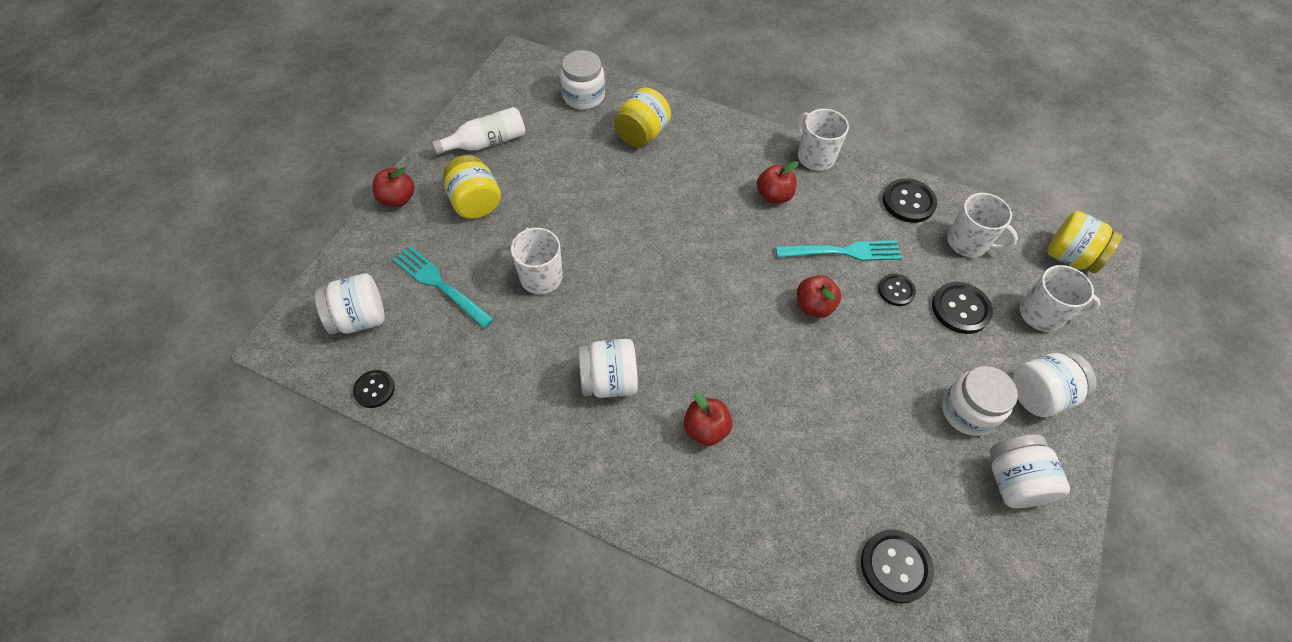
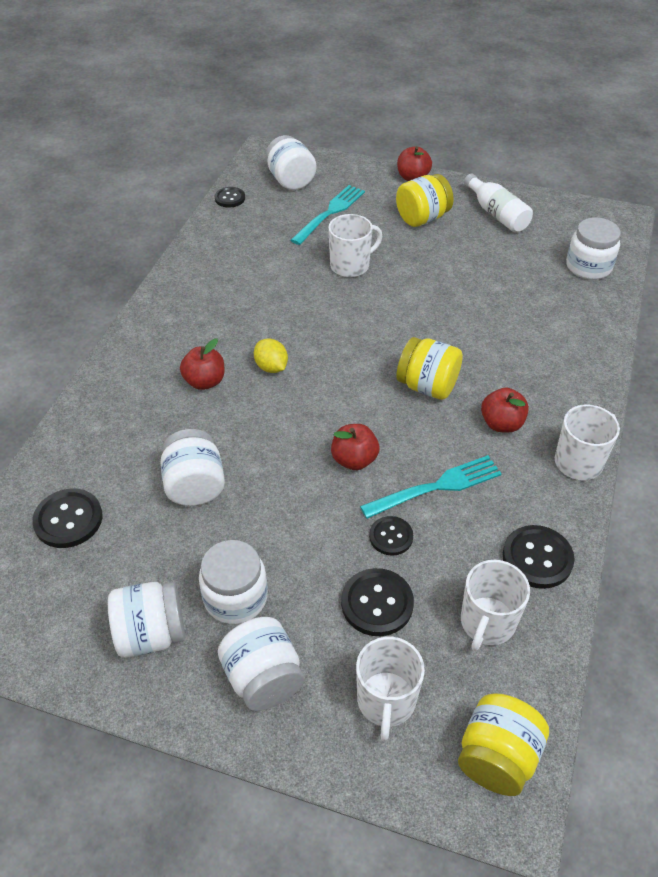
camera: 85 degrees right, 10 degrees down
(609, 381) = (248, 317): white jar -> white jar (195, 485)
(642, 134) = (552, 313): yellow jar -> yellow jar (427, 386)
(690, 364) = (271, 367): none -> yellow lemon
(843, 252) = (436, 487): turquoise fork -> turquoise fork turned 105 degrees counterclockwise

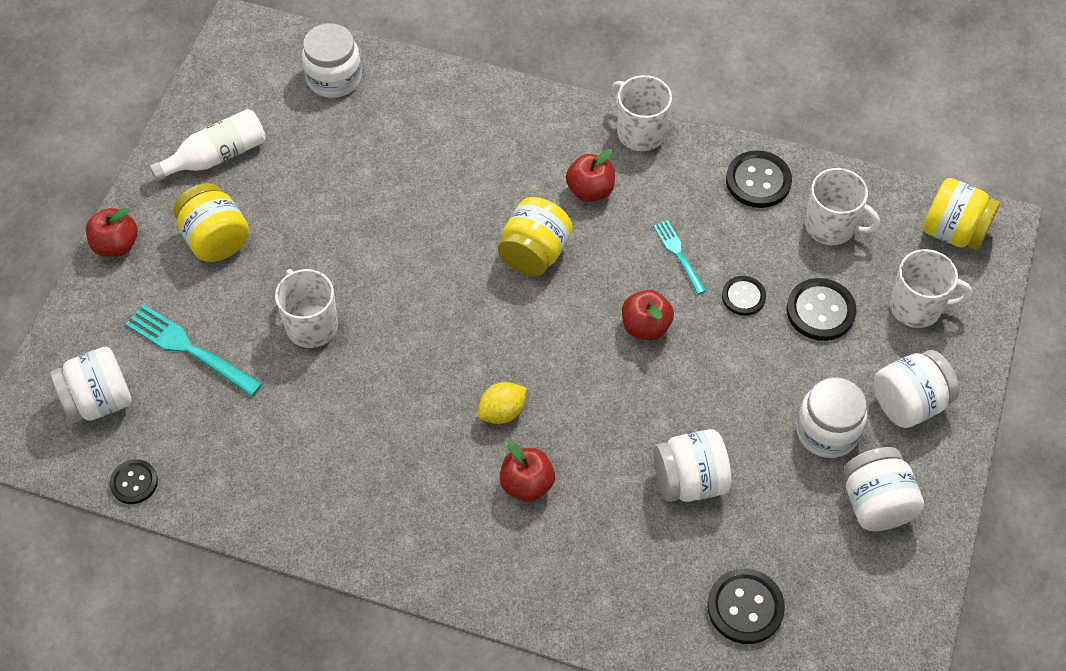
camera: 90 degrees left, 10 degrees up
(436, 487) = (678, 254): turquoise fork -> turquoise fork, size x0.60

